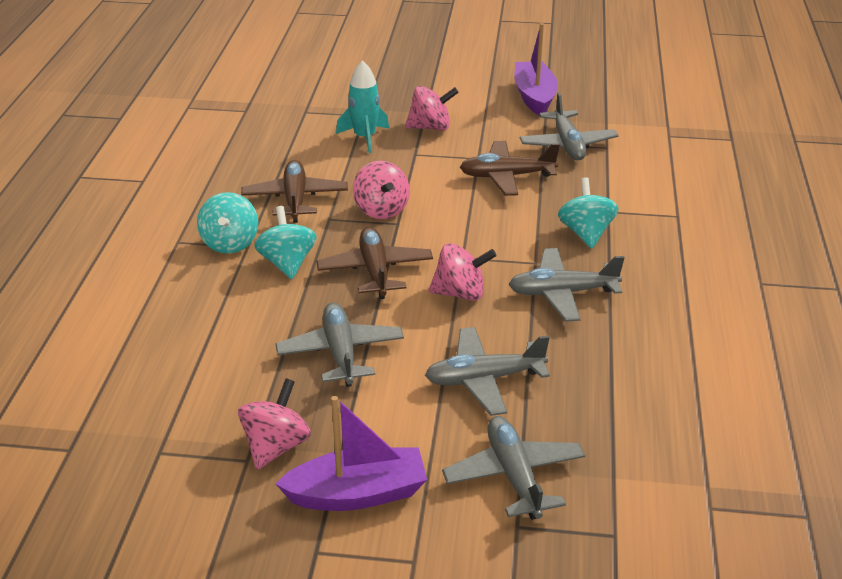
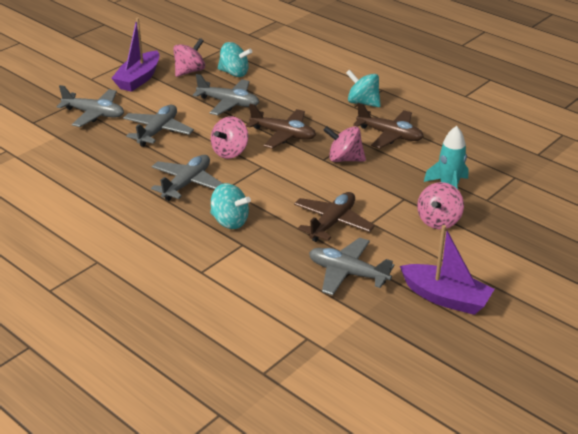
camera: 125 degrees right, 0 degrees up
(276, 446) = (190, 71): pink spinning top -> pink spinning top turned 105 degrees counterclockwise
(287, 263) = (323, 112): turquoise spinning top -> turquoise spinning top (234, 73)

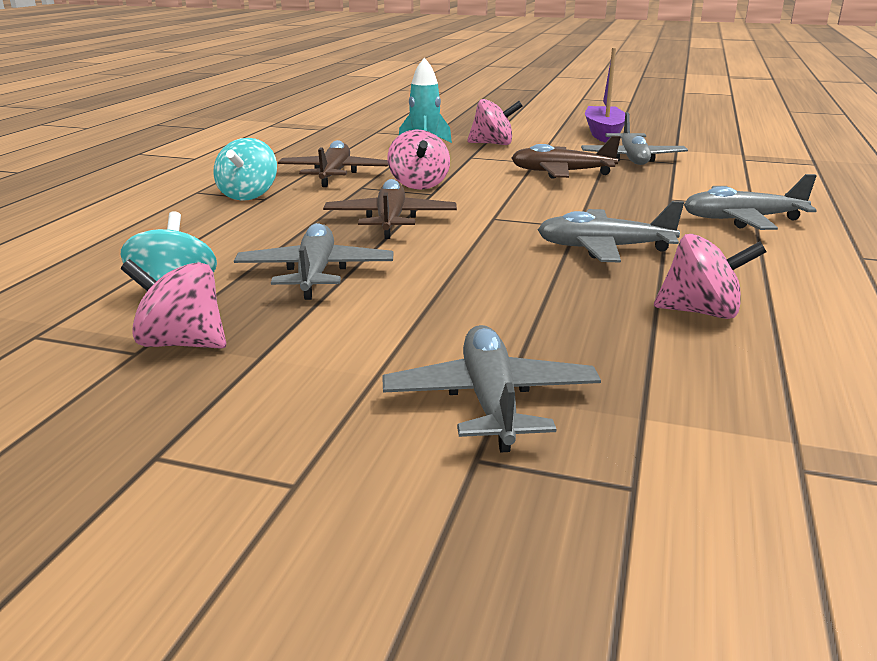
camera: 115 degrees left, 10 degrees down
(138, 79) = (257, 398): purple boat -> none
(158, 131) = (483, 307): grey plane -> grey plane (742, 220)
(230, 152) = (480, 241): pink spinning top -> pink spinning top (701, 312)
(230, 221) = (641, 210): turquoise spinning top -> none

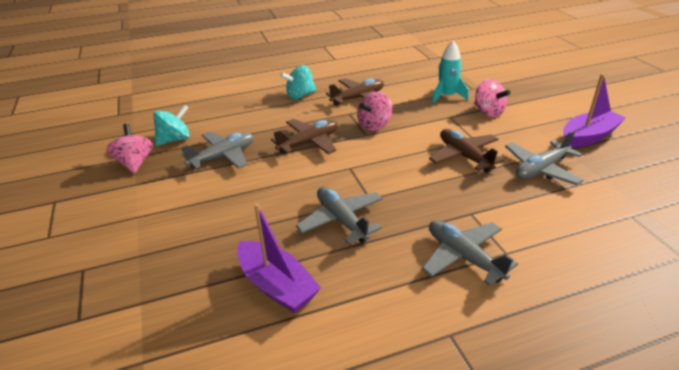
camera: 55 degrees right, 10 degrees up
(491, 401) = (130, 254): grey plane -> none
(701, 312) = (277, 286): pink spinning top -> purple boat

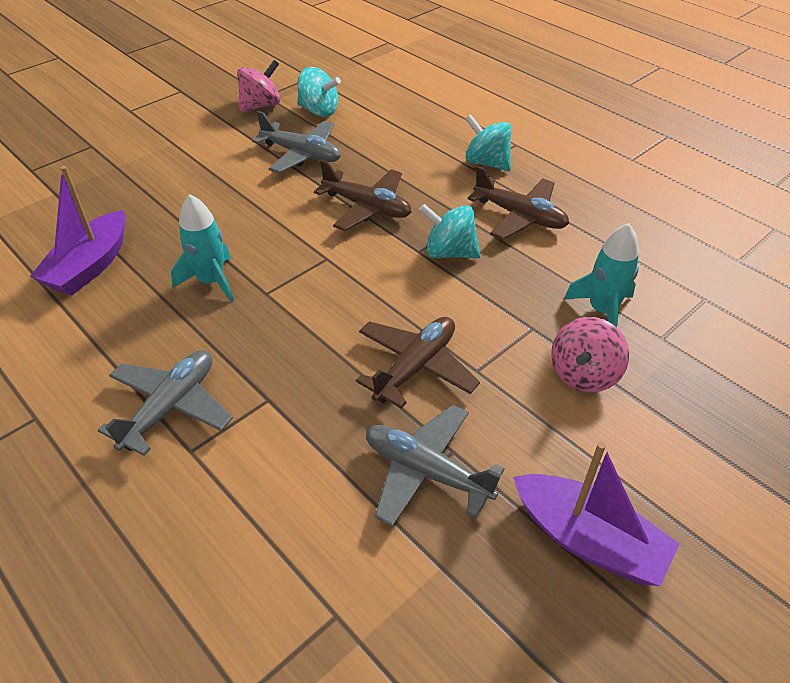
camera: 65 degrees right, 10 degrees up
(341, 220) = (211, 281): grey plane -> turquoise rocket
(374, 125) = (449, 252): pink spinning top -> turquoise spinning top

